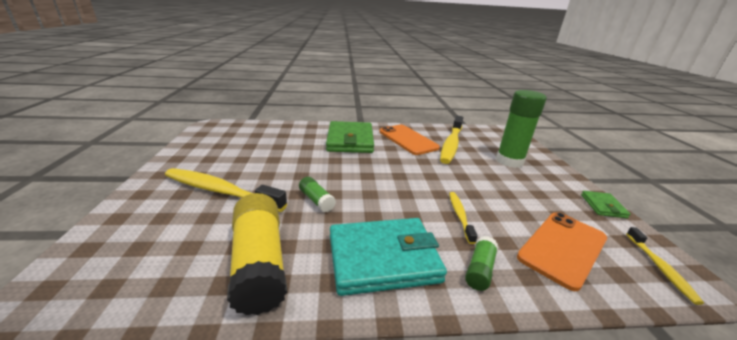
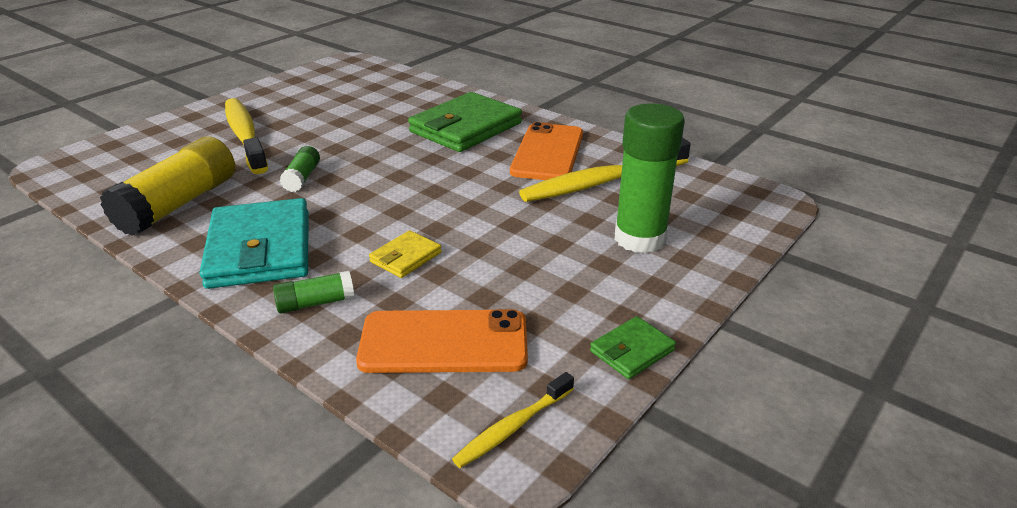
camera: 45 degrees right, 5 degrees up
(383, 258) = (260, 249): turquoise wallet -> turquoise wallet turned 45 degrees clockwise
(460, 215) = (405, 257): yellow toothbrush -> yellow wallet

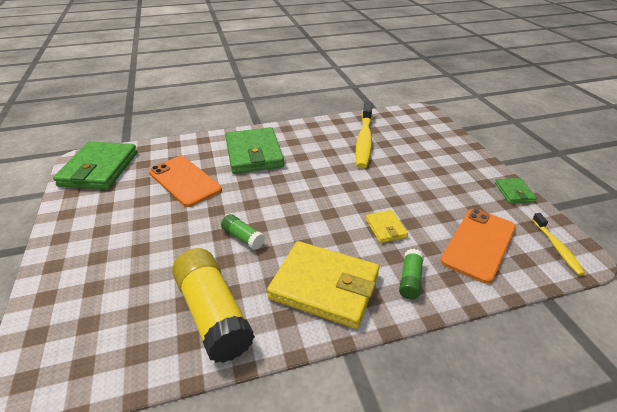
camera: 55 degrees left, 5 degrees up
(245, 136) = (138, 246): yellow toothbrush -> none
(260, 249) = (324, 286): turquoise wallet -> yellow wallet
(342, 74) = (99, 169): none -> green wallet
(548, 153) = (317, 142): orange phone -> orange phone (184, 181)
(640, 238) = (426, 153): green glue stick -> none

